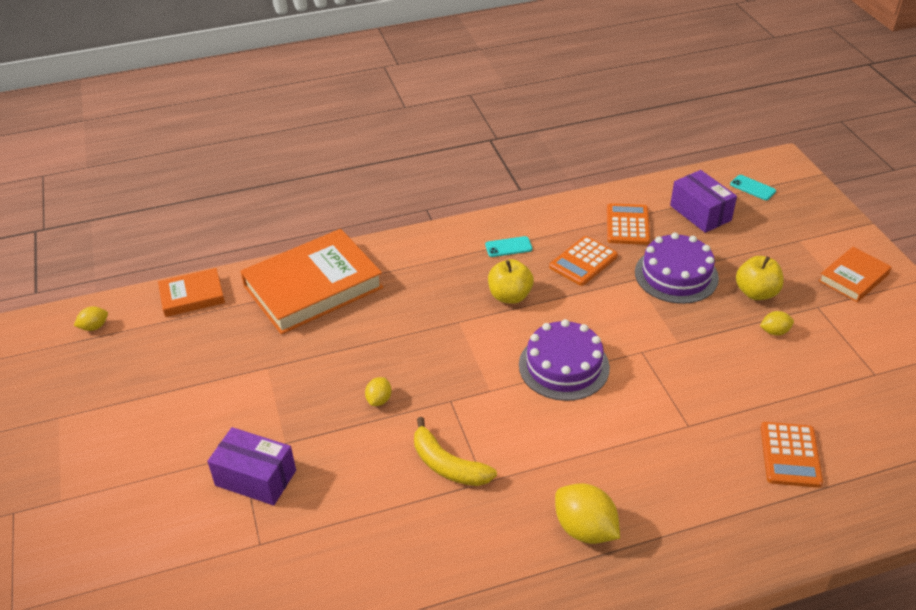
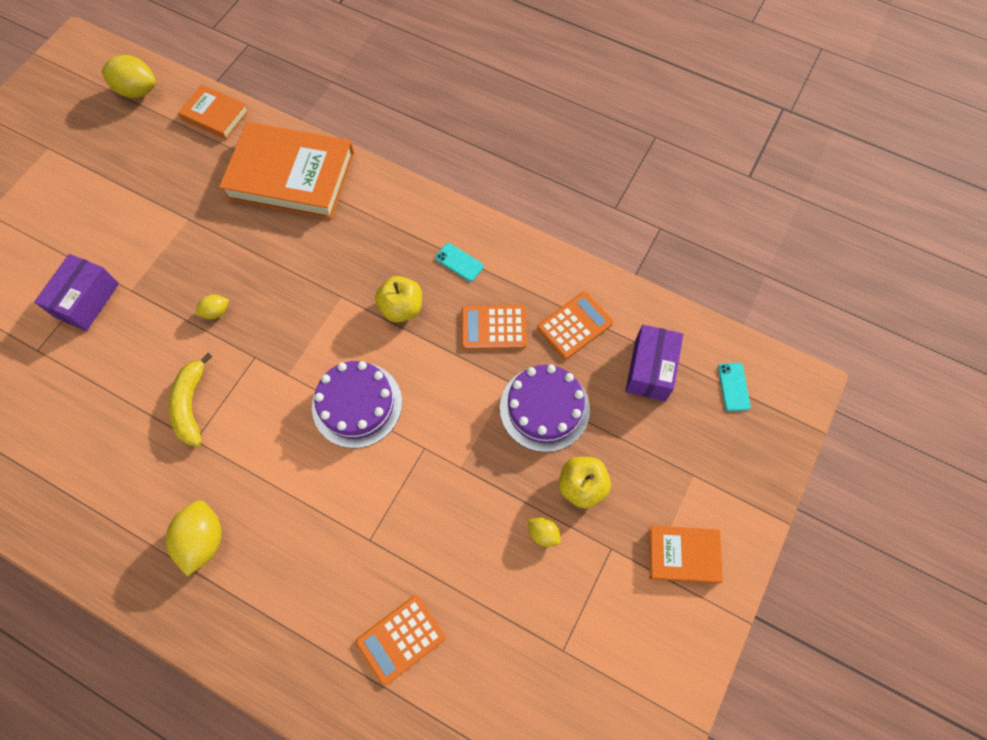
camera: 45 degrees right, 25 degrees up
(94, 327) = (137, 91): yellow lemon -> yellow lemon, size x1.87
(255, 478) = (87, 300): purple box -> purple box turned 45 degrees clockwise

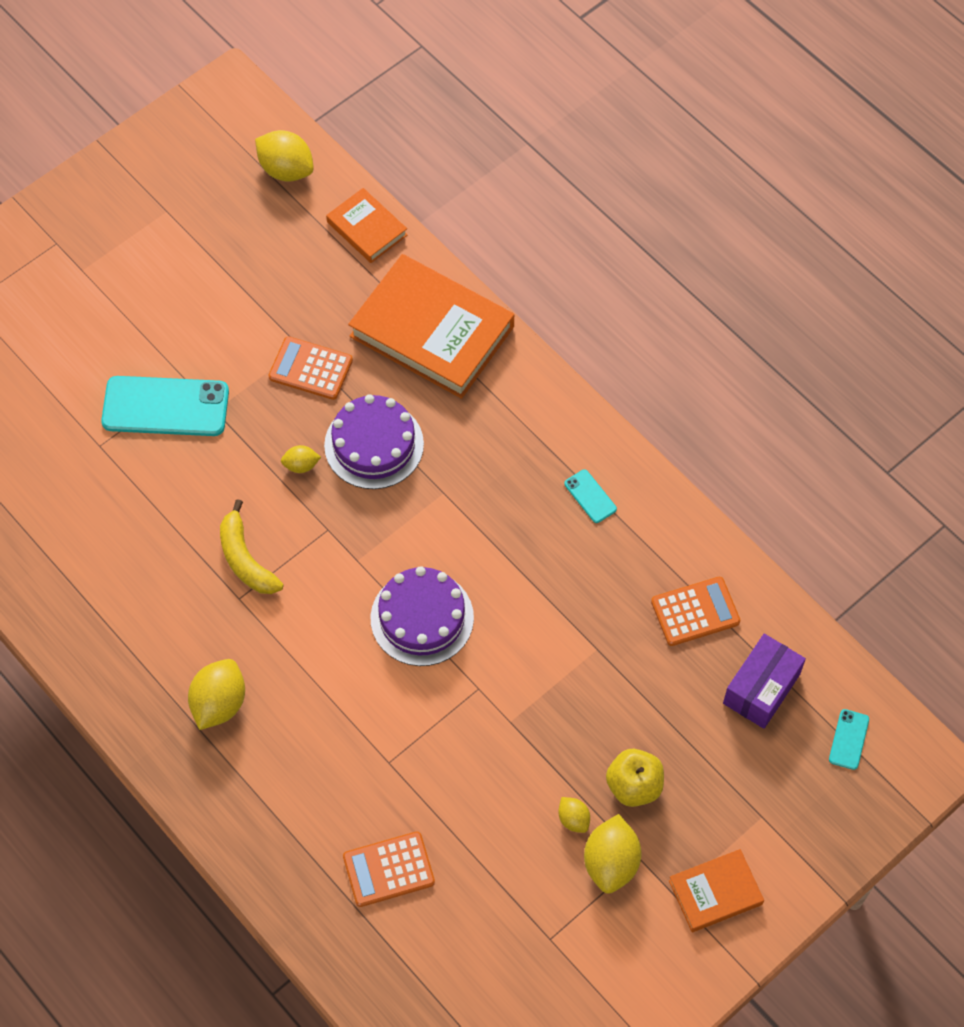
camera: 20 degrees right, 5 degrees down
(87, 300) = (165, 407): purple box -> turquoise phone
(191, 405) = (245, 559): yellow banana -> yellow banana turned 45 degrees counterclockwise
(401, 308) = (506, 528): yellow apple -> none
(493, 328) = (602, 584): orange calculator -> orange calculator (310, 369)
(544, 408) = (625, 691): purple cake -> purple cake (374, 445)
(588, 561) = (611, 863): none -> yellow lemon
(683, 555) = (715, 892): orange book -> orange book turned 45 degrees counterclockwise

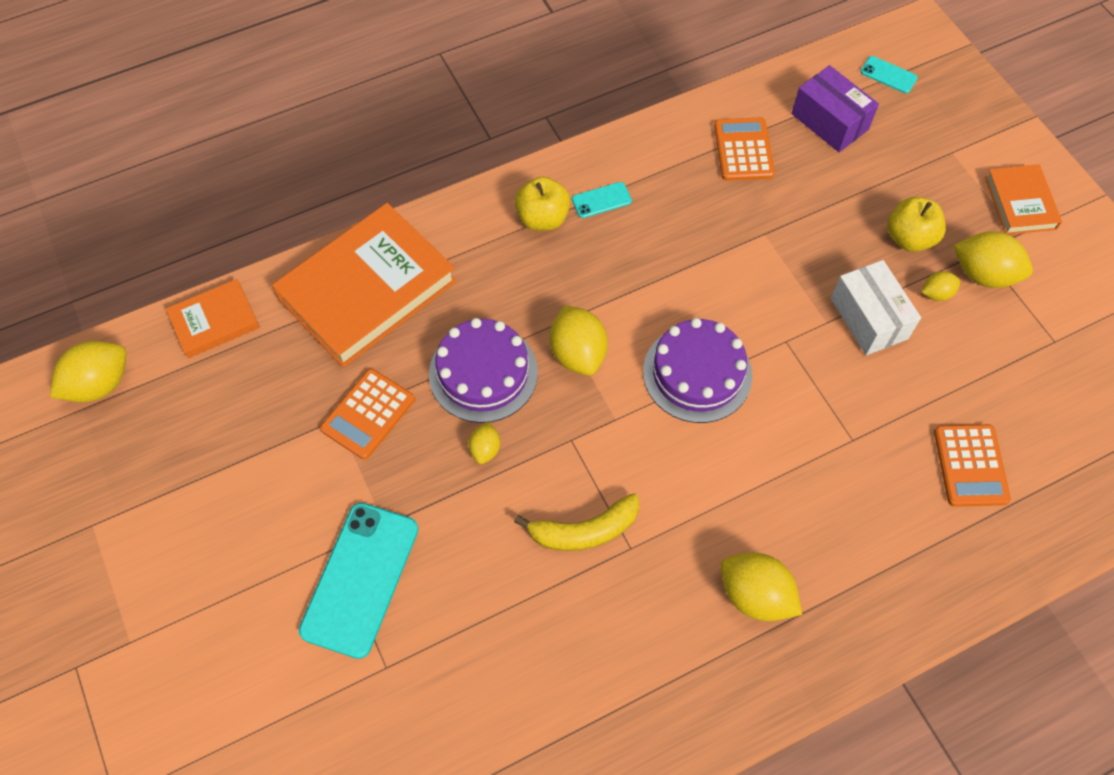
camera: 75 degrees left, 0 degrees up
(415, 515) = (578, 353): none -> yellow lemon
(525, 759) = (868, 318): none -> white box
(553, 451) = (543, 218): none -> yellow apple

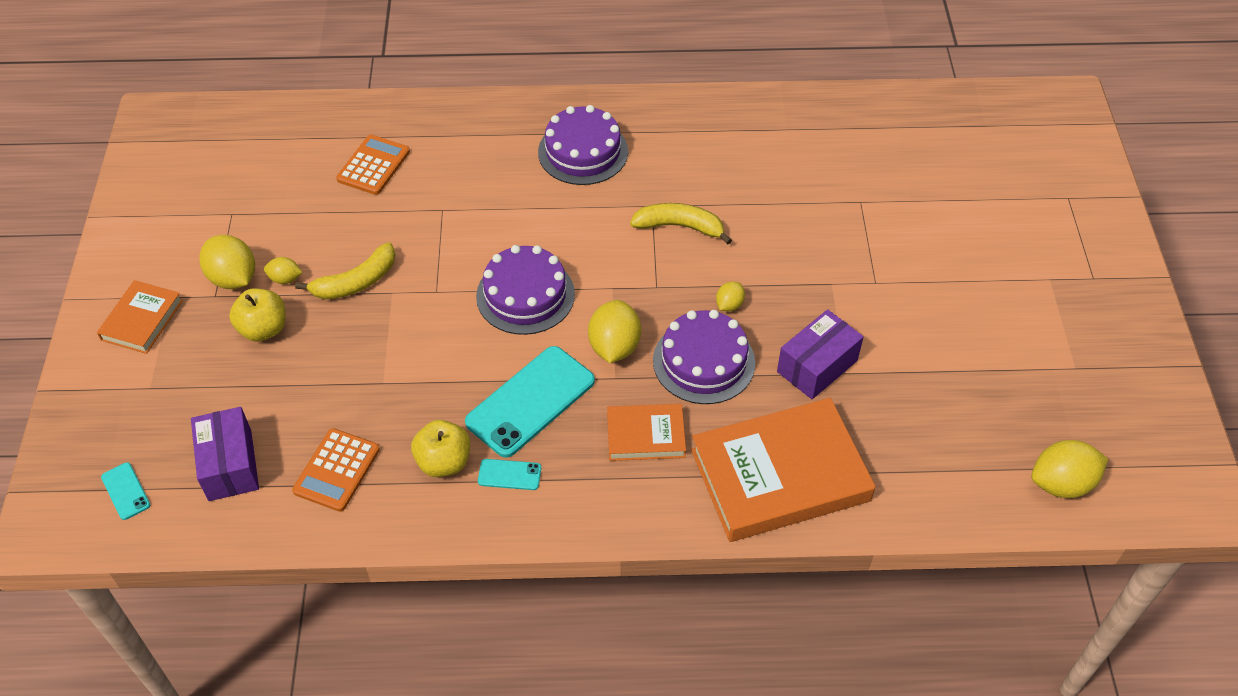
camera: 155 degrees left, 10 degrees down
(215, 321) = (939, 502): orange book -> orange book (645, 435)
(360, 579) = (862, 256): turquoise phone -> turquoise phone (530, 401)
(368, 414) = (817, 366): orange calculator -> purple box
(543, 218) = (577, 479): yellow apple -> yellow apple (444, 462)
(755, 595) = (583, 152): yellow lemon -> purple cake
(868, 318) = (356, 282): white box -> yellow banana

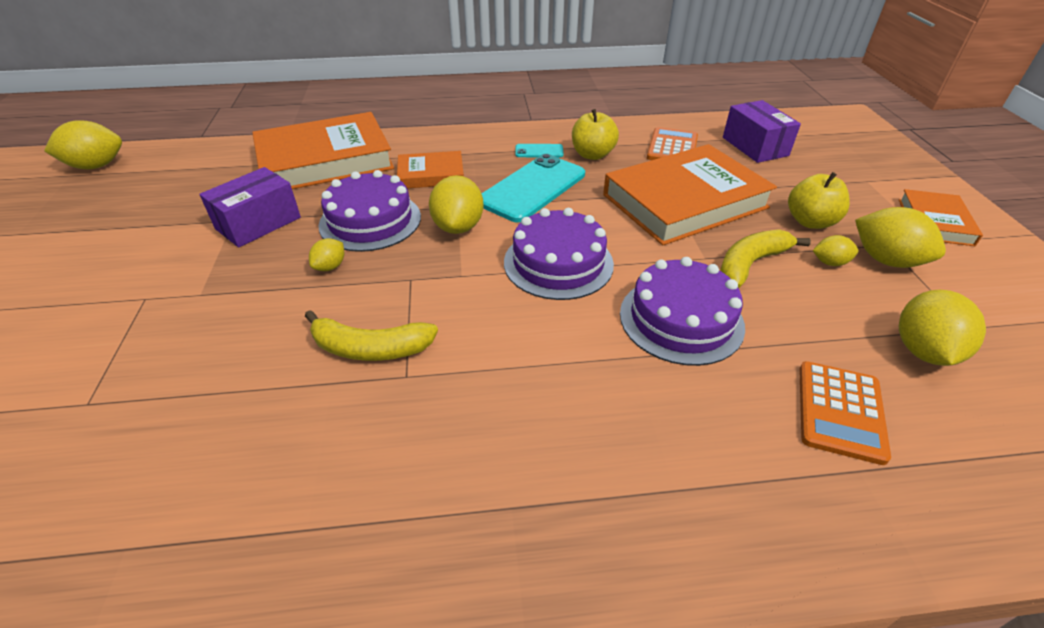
camera: 175 degrees right, 10 degrees down
(126, 491) = (816, 133): turquoise phone -> none
(282, 199) = (923, 351): none -> yellow lemon
(372, 367) = (685, 201): none -> orange book
(583, 152) = (516, 463): purple cake -> purple cake (681, 319)

